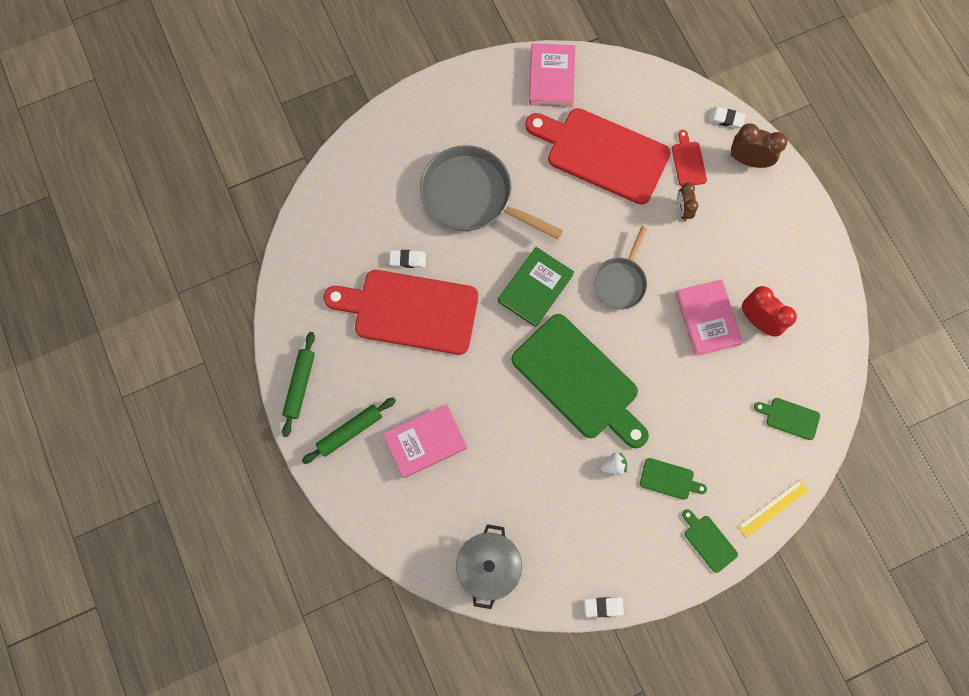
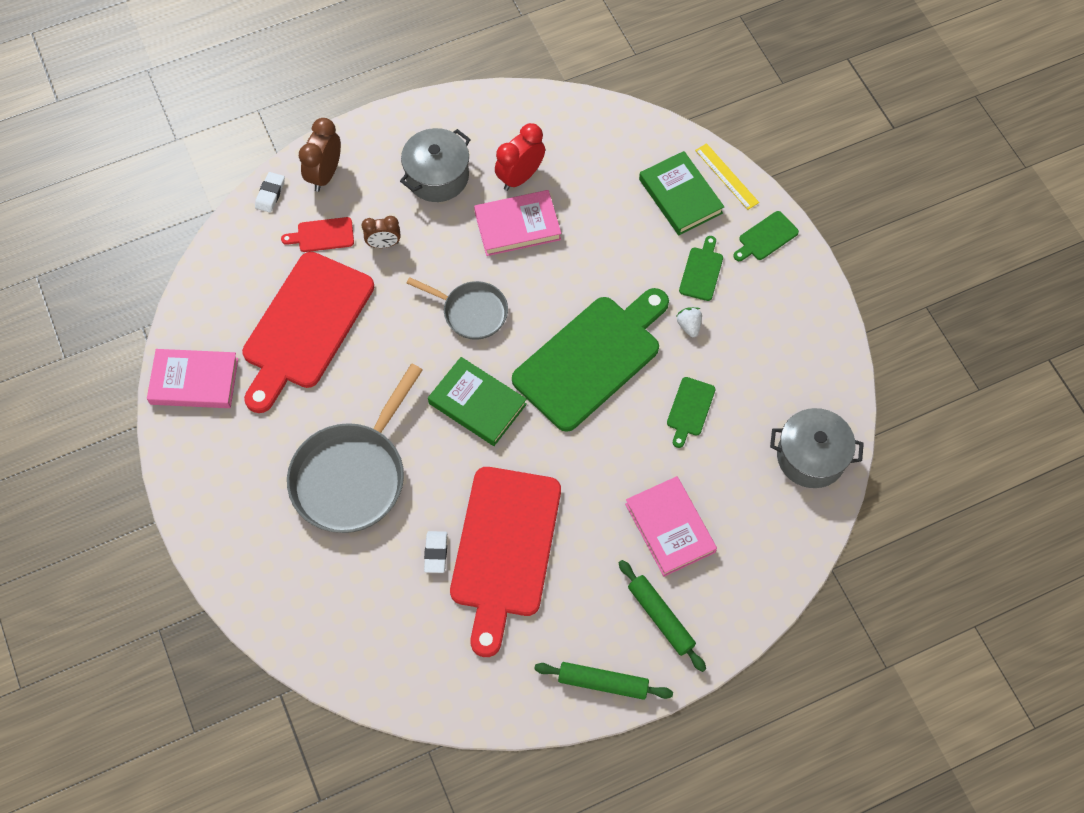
camera: 90 degrees left, 10 degrees down
(603, 607) = (844, 340): white eraser -> none
(748, 463) = (680, 196): none -> green book
(753, 251) = (437, 176): none -> grey pot
(790, 418) = (629, 155): green cutting board -> green cutting board (690, 409)

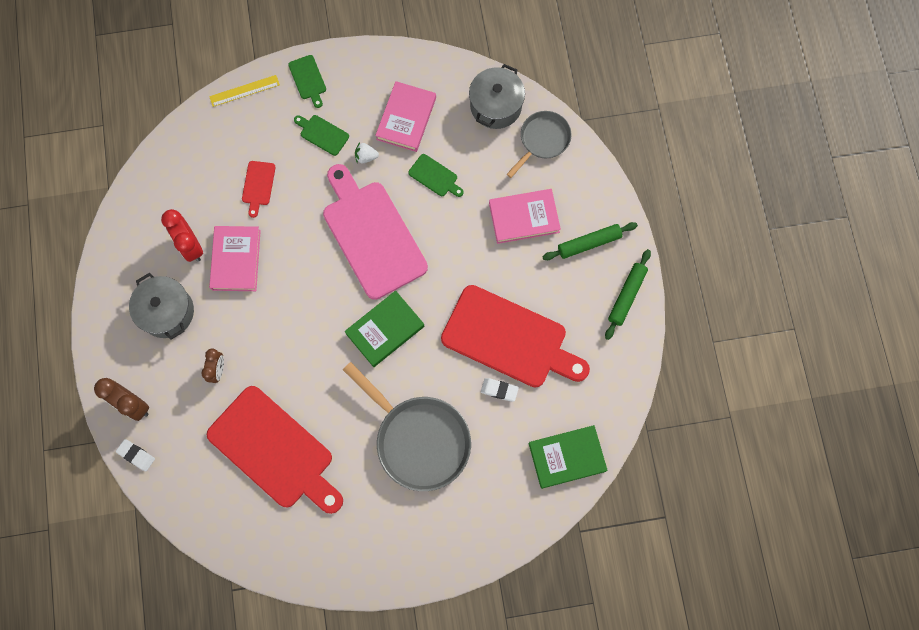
camera: 75 degrees left, 10 degrees up
(194, 381) = (297, 553): pink book -> pink book (406, 118)
(322, 235) = (192, 419): red cutting board -> red cutting board (258, 185)
(471, 312) = (303, 315): grey pan -> grey pan (542, 140)
(591, 359) = (372, 235): green cutting board -> pink cutting board
(680, 196) = (250, 130): green book -> green book (567, 457)

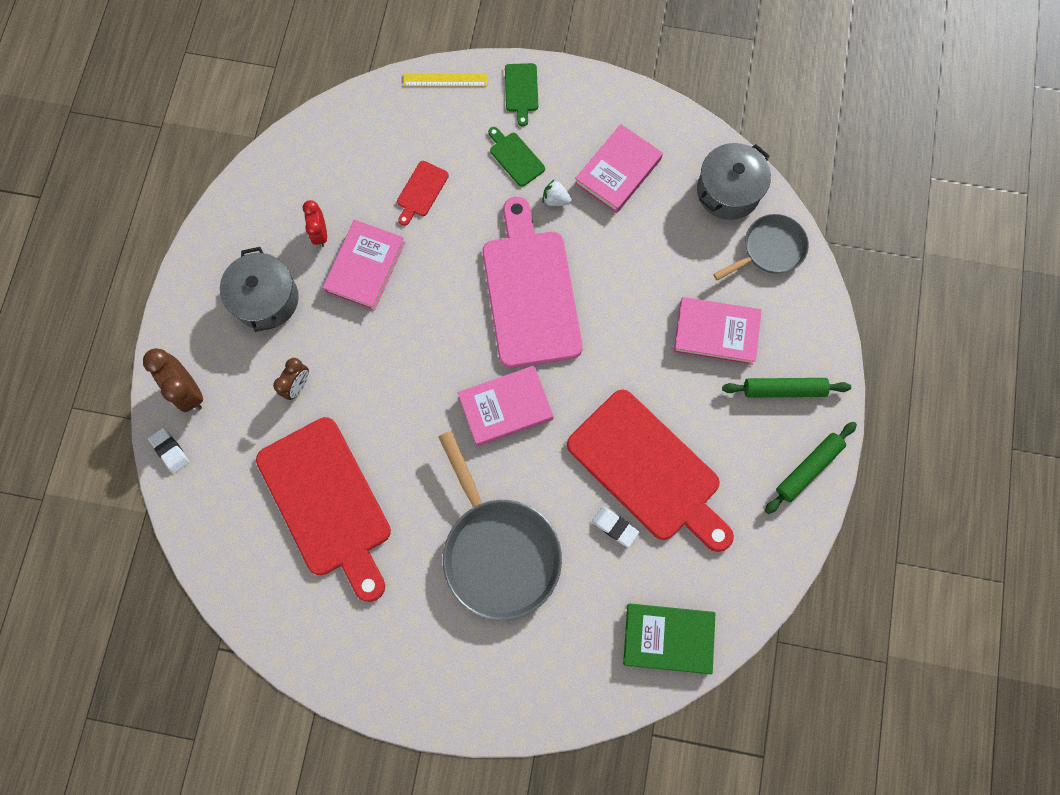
camera: 20 degrees right, 0 degrees up
(191, 246) = (320, 234): red clock -> red clock, size x0.65
(385, 330) = (505, 407): green book -> pink book
(435, 176) = (627, 249): green cutting board -> none

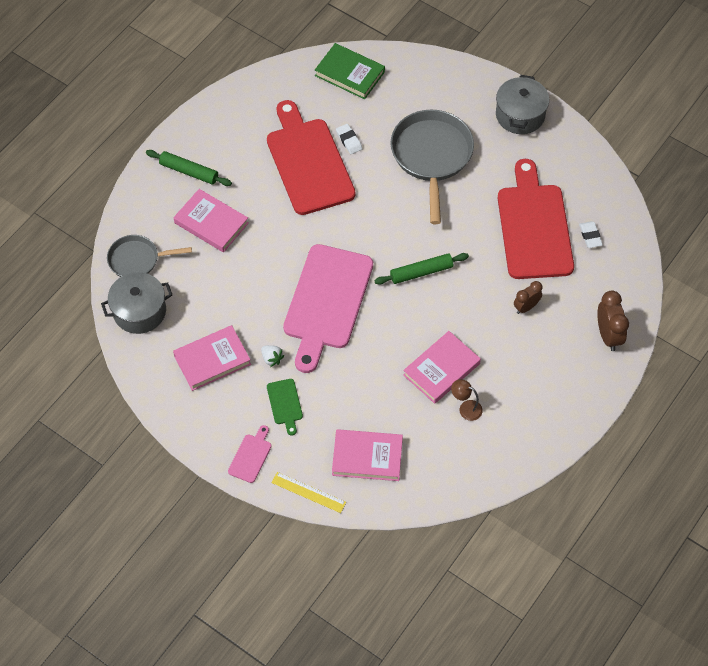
camera: 155 degrees left, 15 degrees down
(170, 451) = (634, 301): white eraser -> white eraser (590, 236)
(266, 299) = (527, 376): grey pot -> grey pot (520, 115)
(320, 234) = (466, 408): red clock -> brown lamp
(421, 191) = (372, 408): red cutting board -> none
(505, 407) = (384, 235): pink book -> pink book (367, 457)
(521, 90) = (251, 456): green cutting board -> pink cutting board
(808, 468) = (204, 123): green rolling pin -> green rolling pin (421, 272)

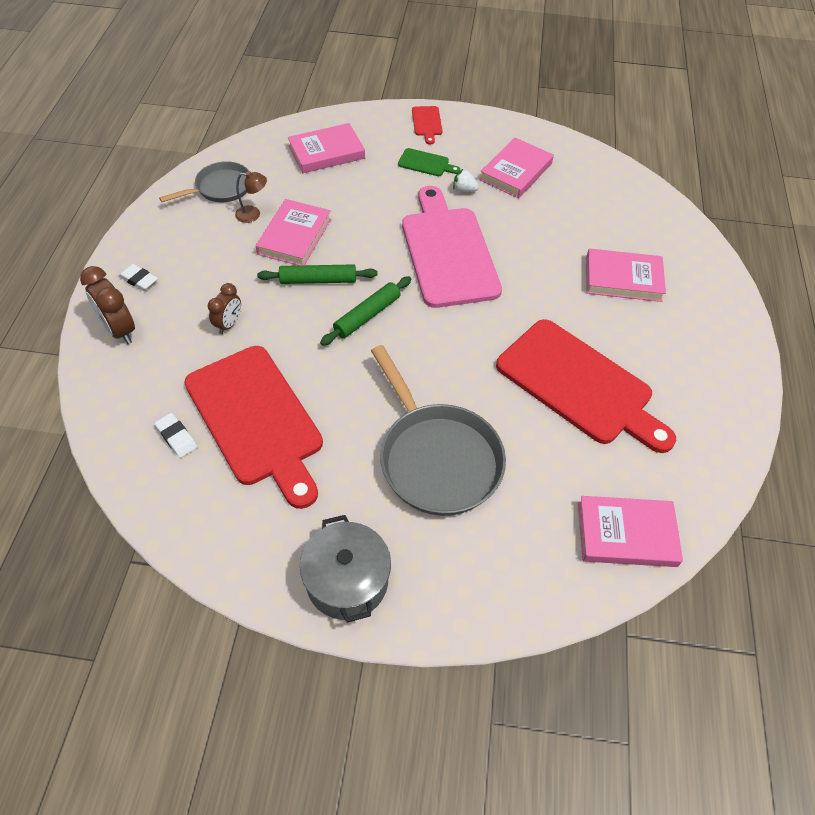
camera: 150 degrees right, 5 degrees down
(137, 260) = (658, 221): grey pan -> grey pan (220, 188)
(139, 311) = (613, 183): grey pot -> none
(189, 171) = (695, 320): green rolling pin -> green rolling pin (318, 280)
(251, 456) = (427, 123): pink cutting board -> red cutting board
(285, 404) = (426, 163): green cutting board -> green cutting board turned 150 degrees clockwise
(308, 492) = (361, 117): yellow ruler -> none
(349, 74) = (626, 534): green book -> pink book
(349, 140) = (553, 434): white eraser -> white eraser (139, 280)

